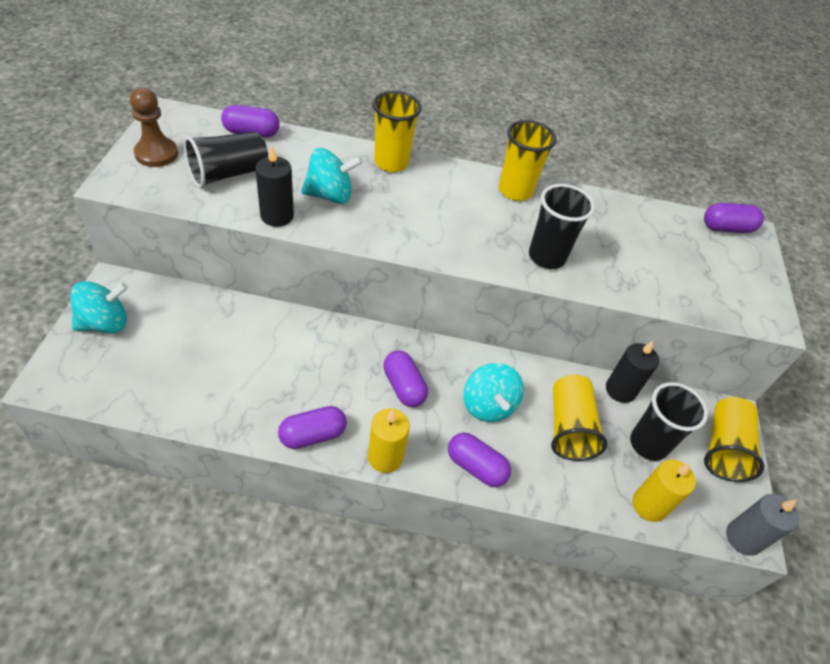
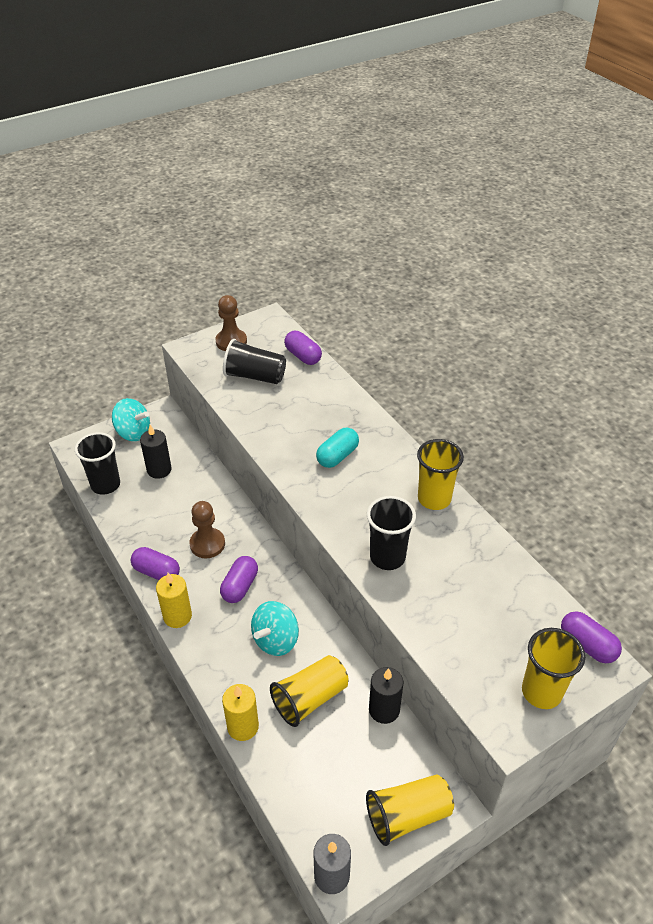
camera: 55 degrees right, 5 degrees down
(277, 216) = (248, 418): black candle -> black candle (159, 470)
(327, 373) = (207, 544): none -> brown pawn
(330, 195) = (297, 424): turquoise spinning top -> none
(391, 162) = (368, 426): yellow cup -> yellow cup (541, 692)
(401, 202) = (337, 456): none -> turquoise capsule
(476, 467) = (219, 667): purple capsule -> none
(648, 444) = (351, 759): black cup -> black cup (105, 485)
(649, 505) = (295, 791): yellow candle -> yellow candle (243, 726)

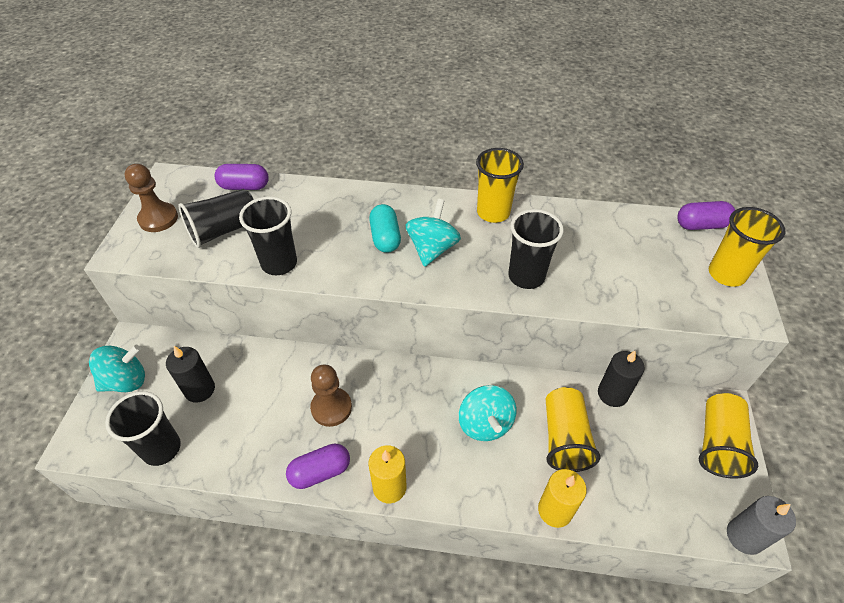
camera: 50 degrees left, 5 degrees up
(240, 586) = (404, 413): purple capsule -> none
(255, 421) = (279, 263): none -> black cup
(355, 487) = (432, 249): none -> turquoise spinning top

